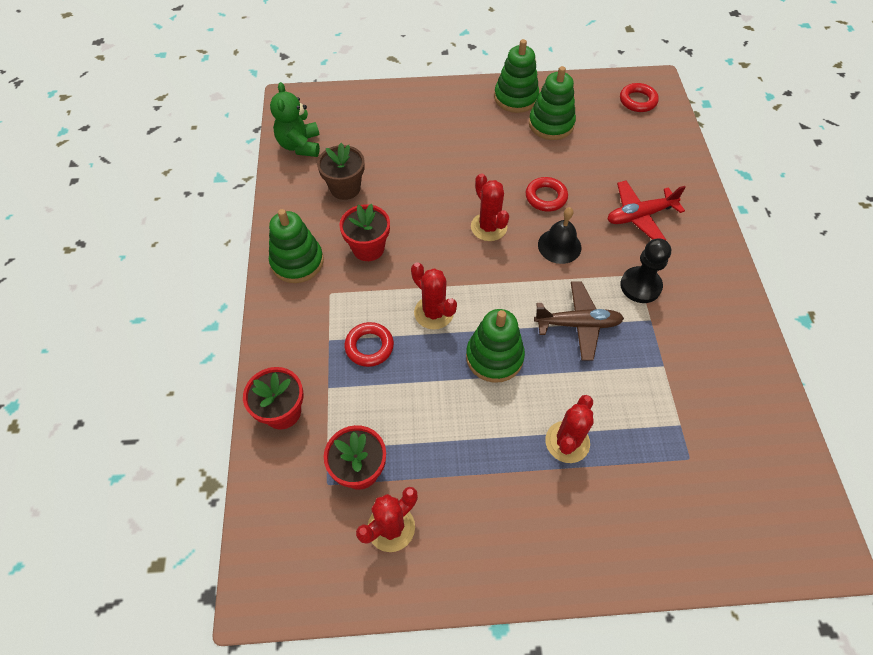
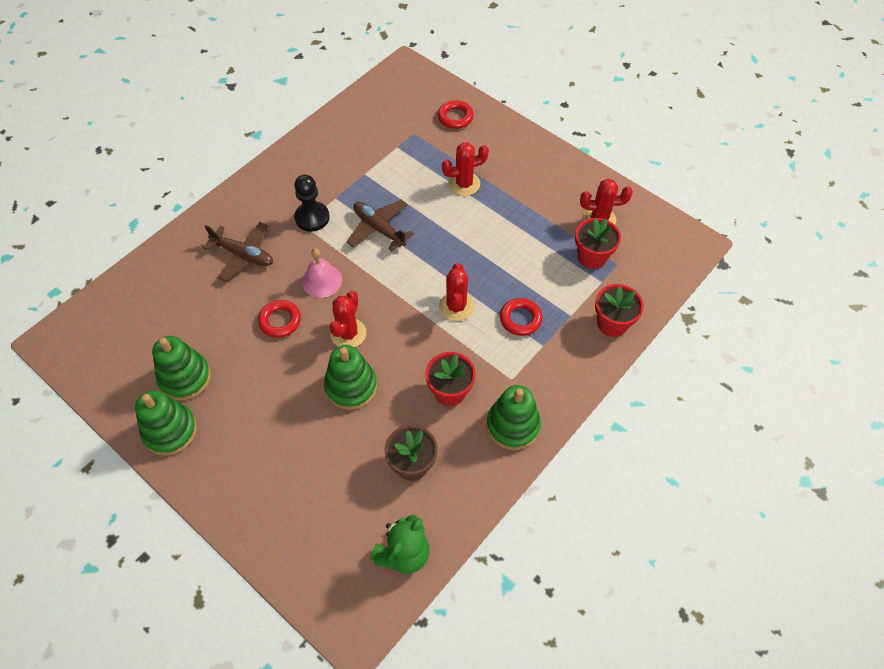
camera: 135 degrees left, 0 degrees up
(494, 357) = (450, 251): green stacking toy -> green stacking toy (351, 386)
(559, 246) = (322, 280): black bell -> pink bell
(637, 101) = (93, 337): red ring -> red ring (455, 117)
(640, 216) = (243, 255): red plane -> brown plane

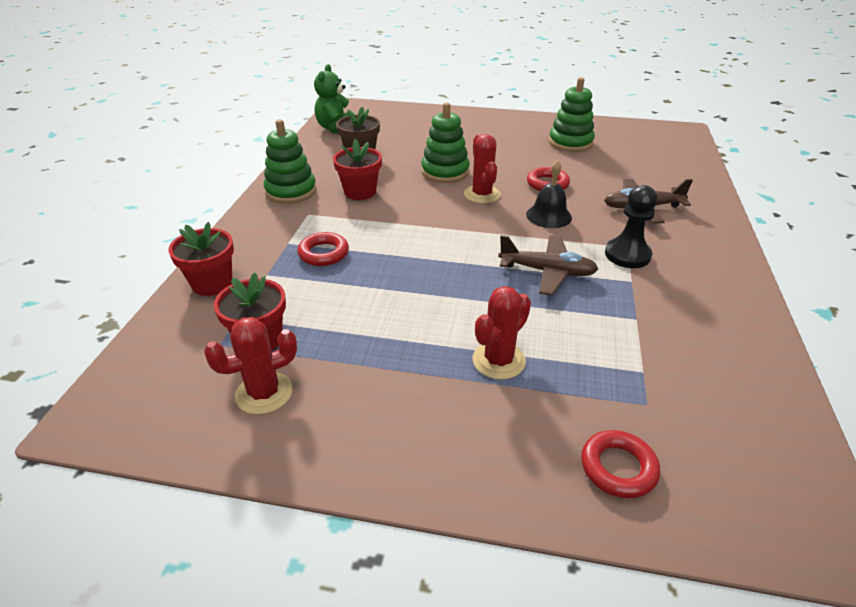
camera: 150 degrees right, 20 degrees down
(170, 431) = (543, 125): green stacking toy -> none
(322, 280) = (548, 216): pink bell -> black bell
(456, 306) = (399, 241): red cactus -> none

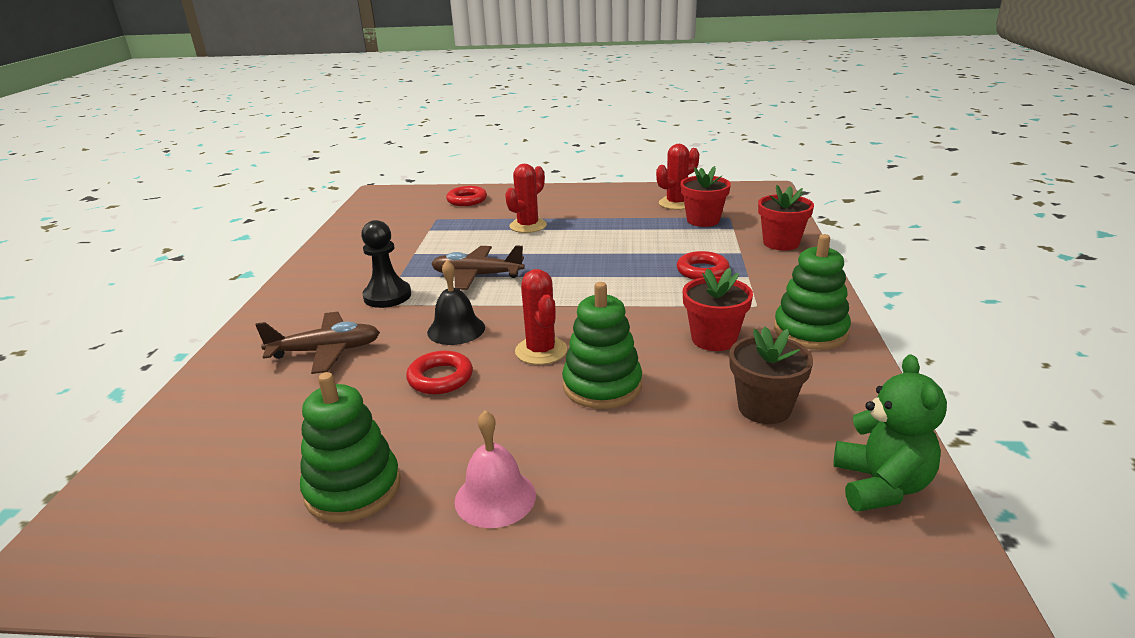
camera: 175 degrees right, 10 degrees down
(503, 136) = (495, 497): none -> pink bell

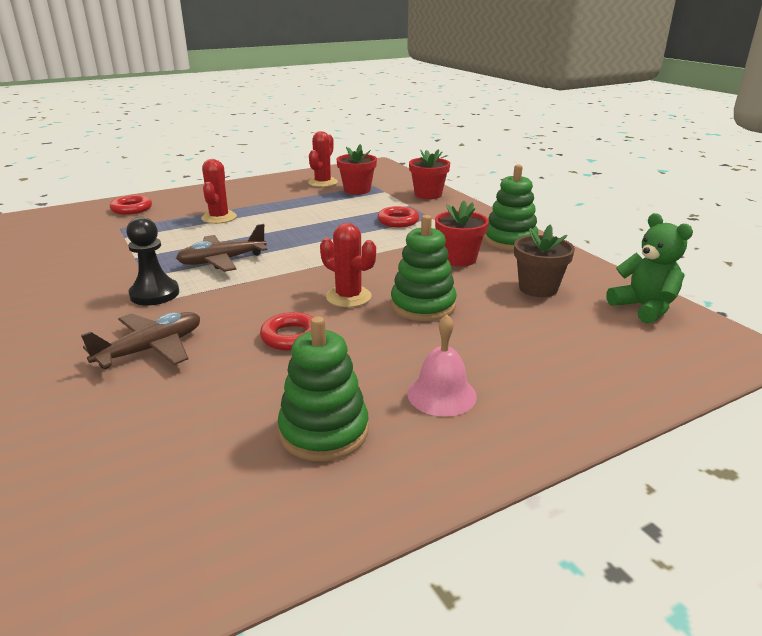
camera: 35 degrees left, 0 degrees up
(456, 329) = (257, 301): black bell -> none

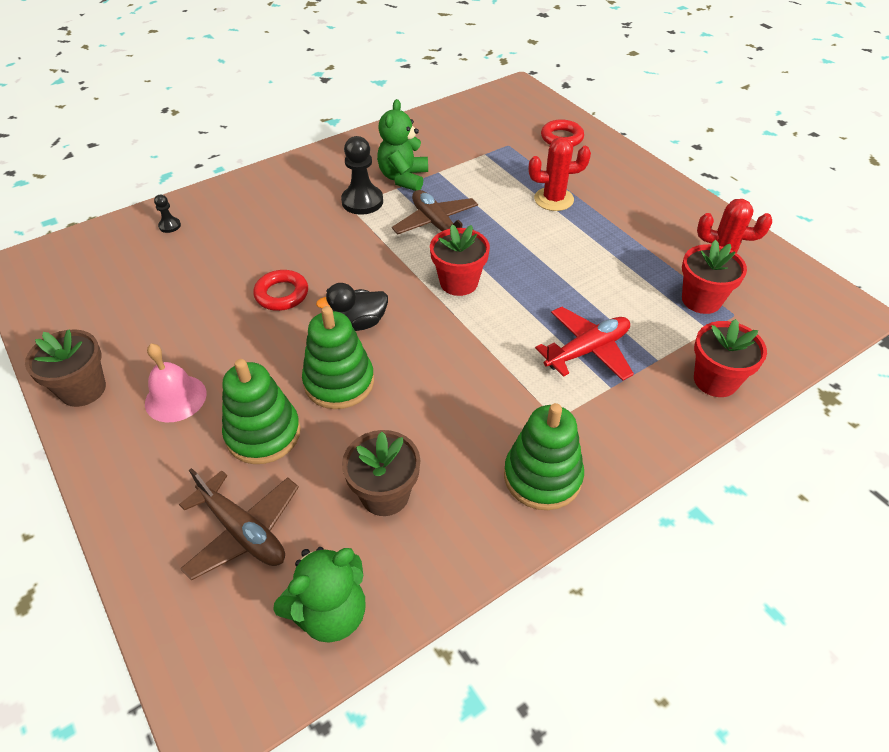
camera: 85 degrees right, 20 degrees up
(95, 432) = (170, 226): none -> black pawn
(130, 273) = (403, 178): none -> green teddy bear
(151, 349) = (269, 223): brown plane -> brown plane (243, 531)
(324, 431) = (143, 330): green stacking toy -> green stacking toy (263, 434)
(348, 297) = (358, 323): red cactus -> black duck
(398, 221) = (587, 350): red ring -> red plane
(426, 472) = (83, 389): none -> brown flower pot
(459, 259) = (467, 415): red flower pot -> red flower pot (459, 282)

